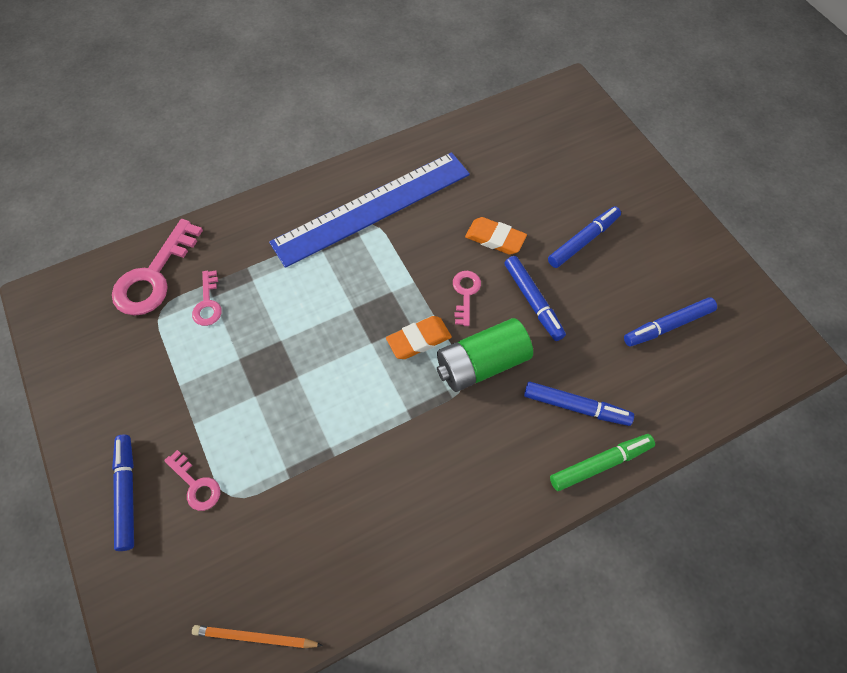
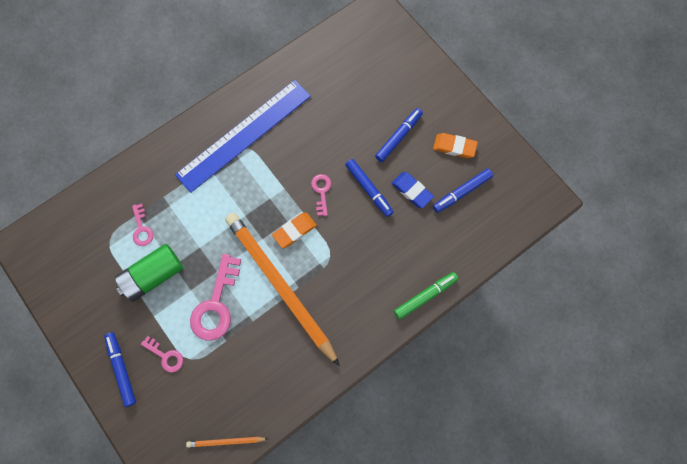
camera: 10 degrees left, 10 degrees up
(154, 276) = (98, 214): pink key -> pink key (216, 304)
(385, 412) = (280, 286): none -> orange pencil
(481, 364) = (340, 241): green battery -> green battery (153, 276)
(495, 238) = (336, 145): orange eraser -> orange eraser (454, 147)
(576, 407) = (406, 260): blue marker -> none
(594, 313) = (412, 191): none -> blue eraser

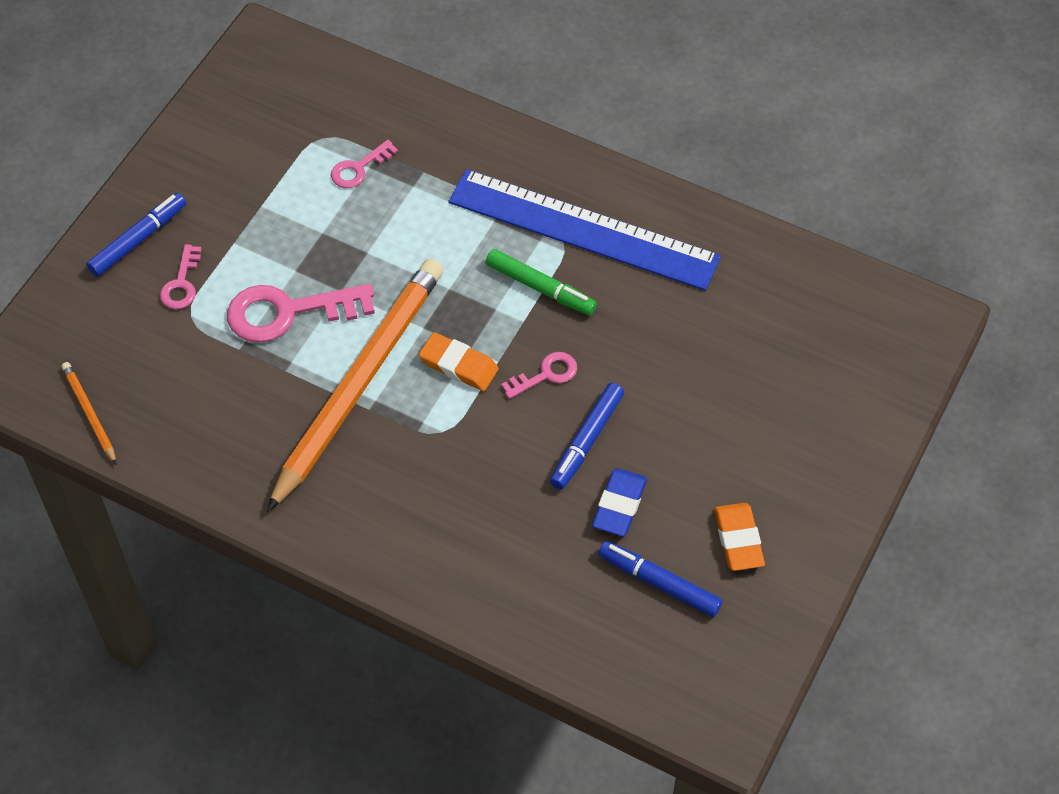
camera: 65 degrees right, 15 degrees down
(153, 276) = (293, 215): green battery -> none
(398, 137) = (707, 447): blue marker -> none
(425, 296) = (443, 596): green marker -> green marker (540, 288)

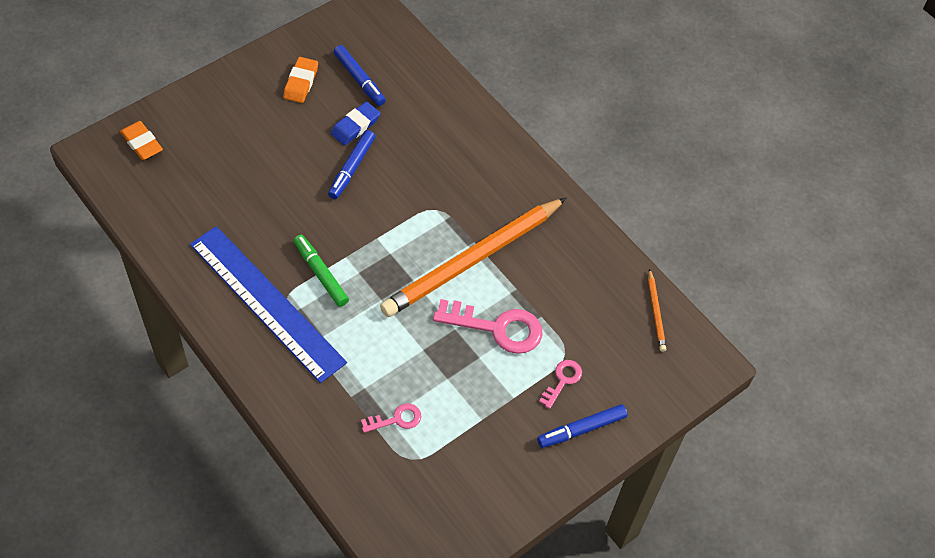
camera: 160 degrees left, 0 degrees up
(458, 365) = (403, 245): orange eraser -> orange eraser (142, 143)
(546, 374) = (352, 216): pink key -> none
(586, 440) = (351, 168): blue marker -> blue marker turned 150 degrees clockwise

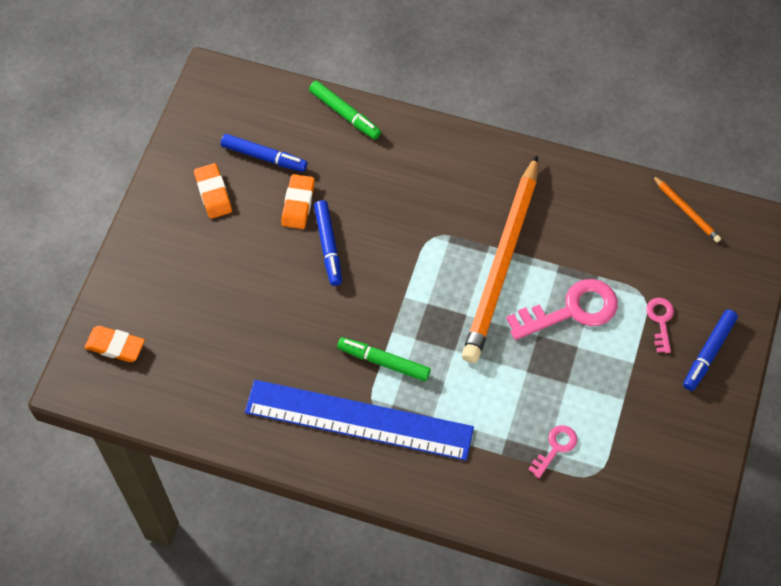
camera: 30 degrees left, 5 degrees up
(355, 126) = (298, 204): blue eraser -> orange eraser
(445, 85) = (345, 114): none -> green marker

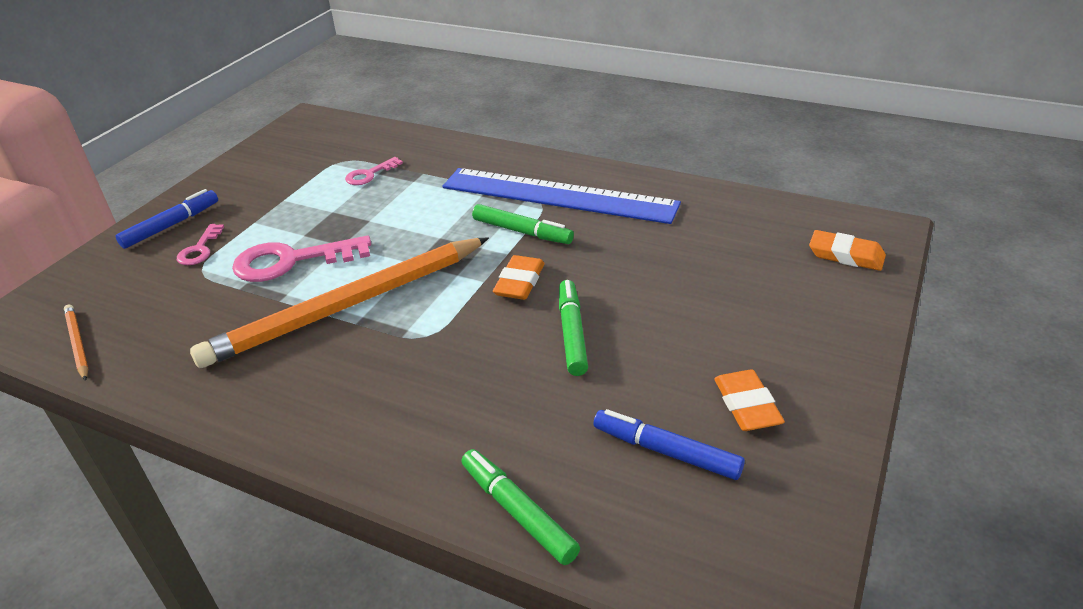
camera: 170 degrees left, 25 degrees down
(298, 204) = (611, 383): orange eraser -> orange eraser (519, 282)
(328, 246) = (572, 333): blue marker -> green marker
(502, 262) = (348, 305): orange pencil -> orange pencil turned 150 degrees counterclockwise

